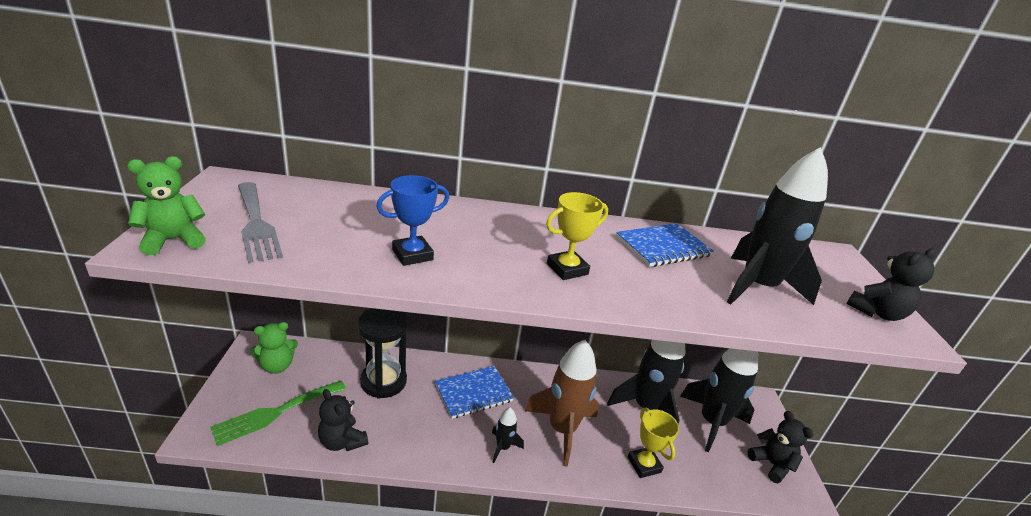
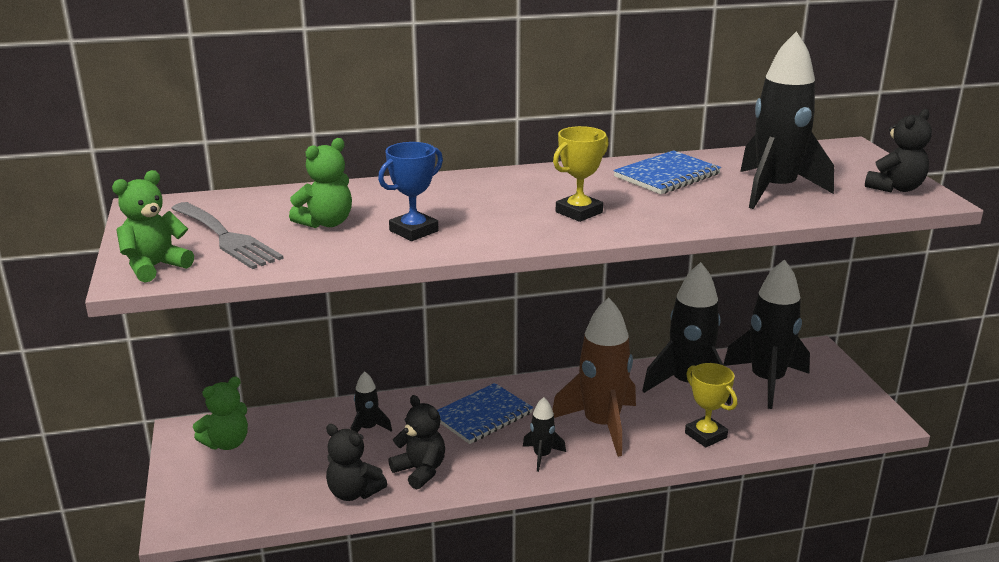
camera: 10 degrees left, 5 degrees down
(275, 413) = (256, 486): green fork -> none
(347, 228) = (326, 223): none -> green teddy bear
(383, 381) = (368, 428): black hourglass -> black rocket
(771, 464) = (843, 403): black teddy bear -> black teddy bear (420, 471)

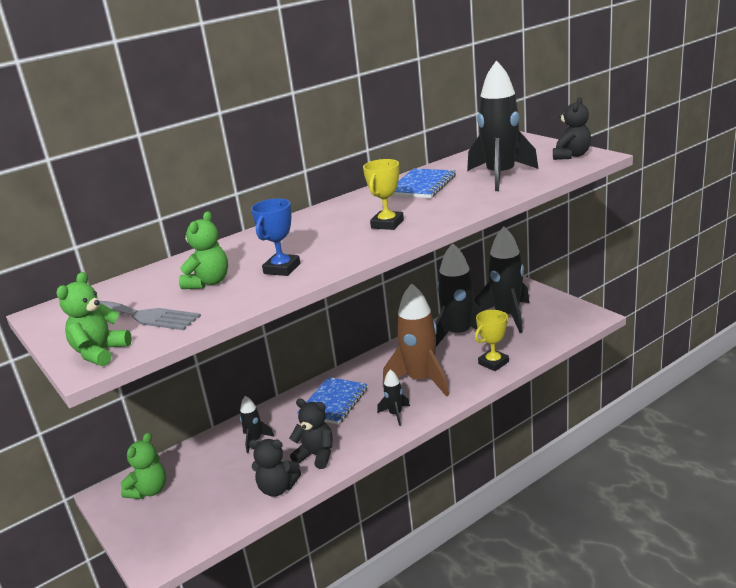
camera: 20 degrees left, 0 degrees up
(706, 435) = (493, 363): yellow trophy -> yellow trophy turned 75 degrees counterclockwise

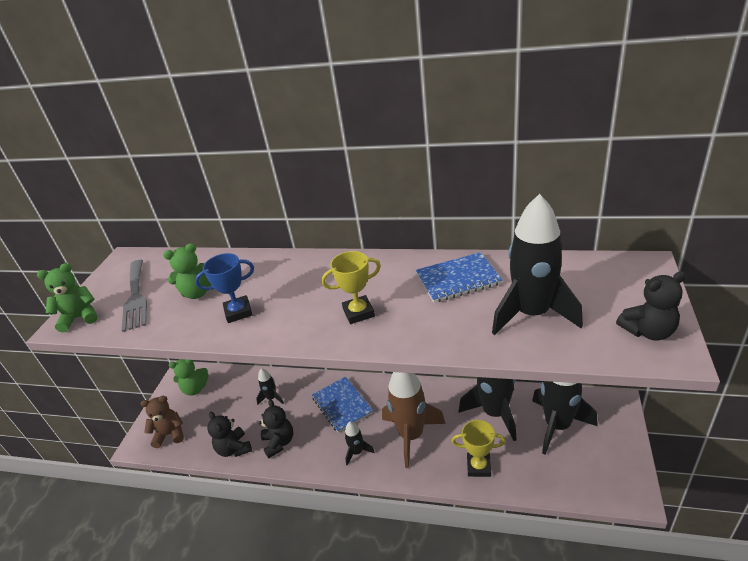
camera: 50 degrees right, 10 degrees up
(182, 531) = (170, 434): none -> brown teddy bear
(333, 402) = (342, 405): blue notebook -> blue notebook turned 75 degrees clockwise

